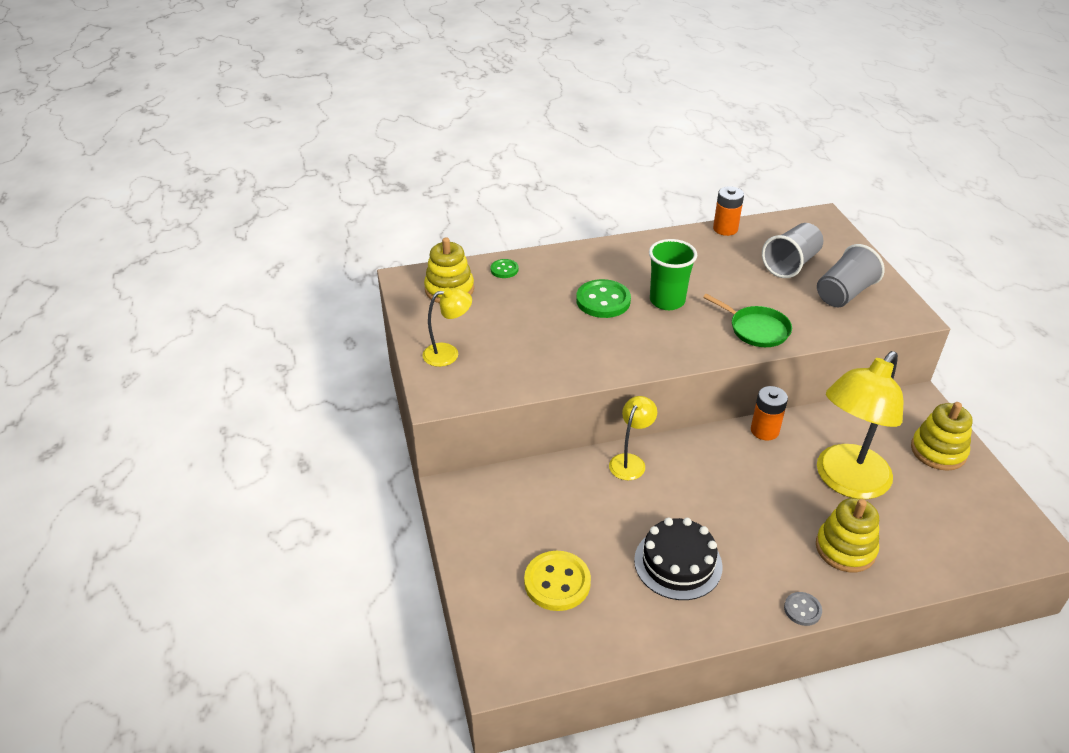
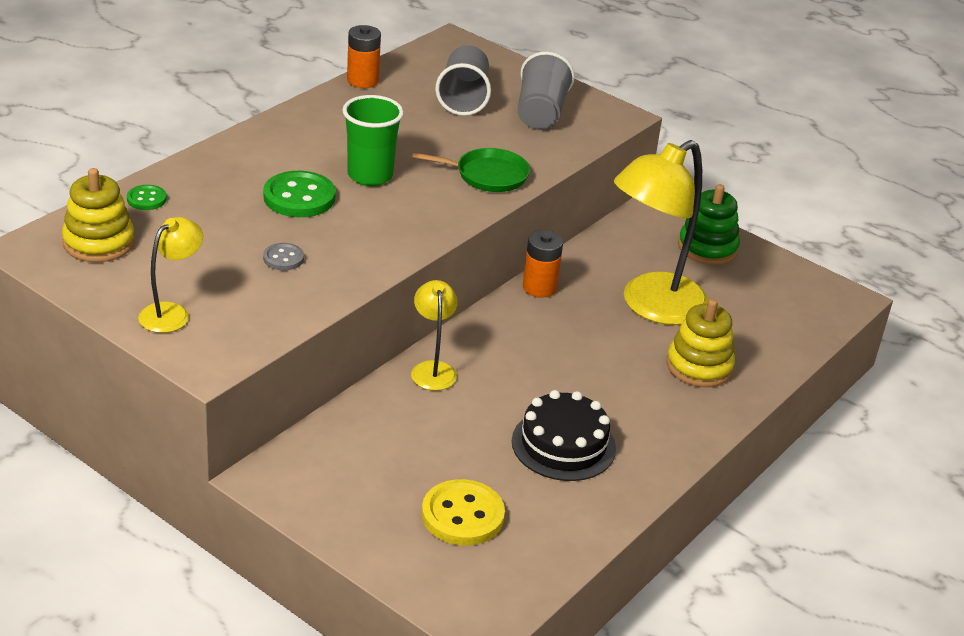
camera: 40 degrees left, 5 degrees down
(802, 610) = (706, 435): grey button -> grey button (283, 258)
(845, 481) = (651, 306): yellow lamp -> yellow lamp turned 45 degrees clockwise
(938, 451) = (707, 248): yellow stacking toy -> green stacking toy

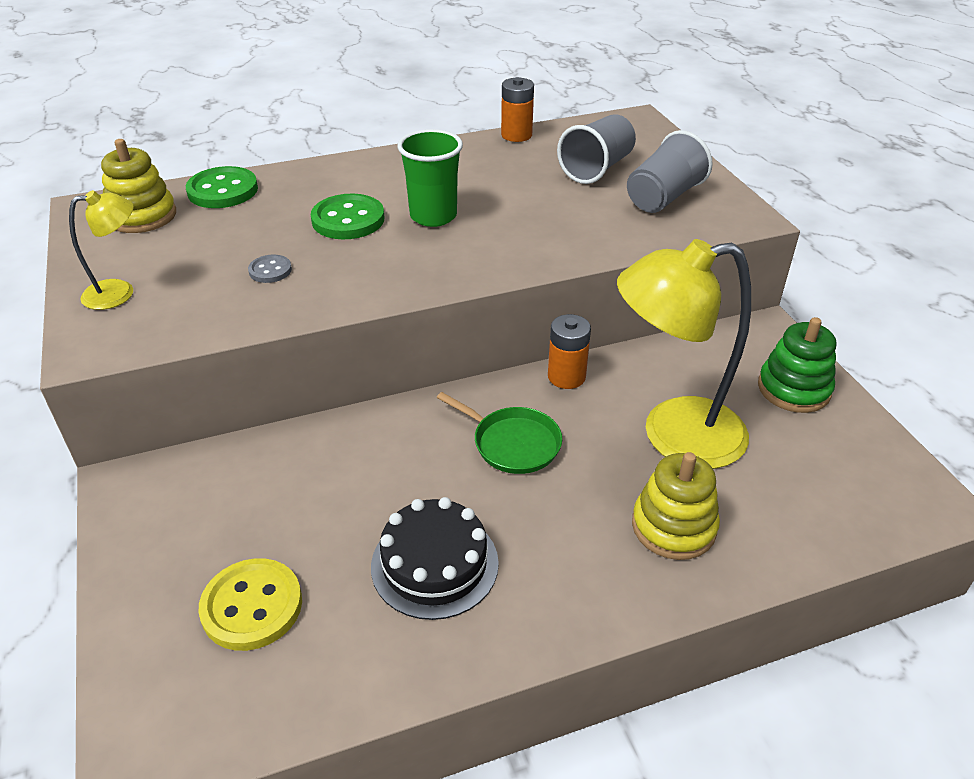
camera: 35 degrees right, 5 degrees up
(146, 199) = (223, 190): green button -> green button, size x1.86
(432, 369) = (381, 427): yellow lamp -> none
(488, 175) = (548, 243): green pan -> green pan (513, 443)

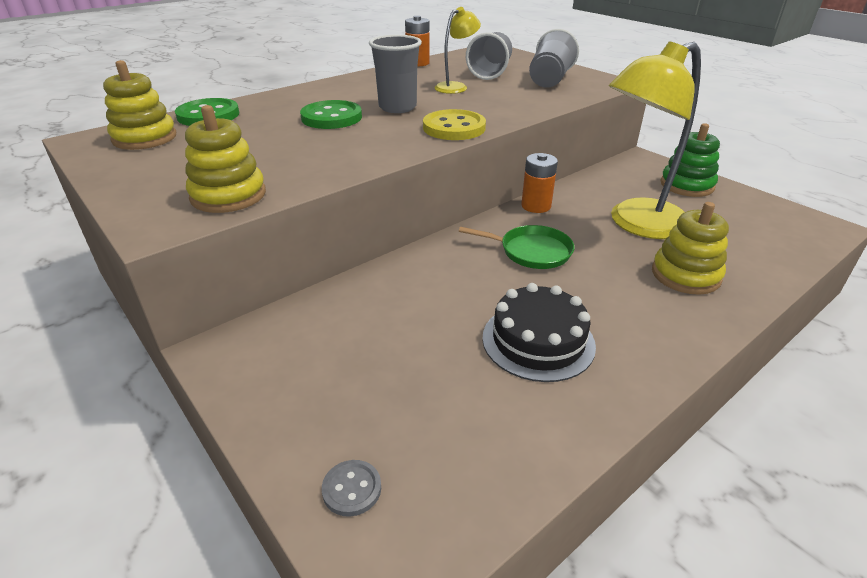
camera: 20 degrees left, 5 degrees down
(119, 292) = (160, 186): yellow lamp -> yellow lamp (456, 87)
(173, 321) = (228, 195): none -> yellow stacking toy
(252, 606) = (407, 413): yellow button -> yellow button (454, 128)
(270, 270) = (291, 153): grey button -> grey button (352, 489)
(433, 216) = (397, 107): green cup -> grey cup

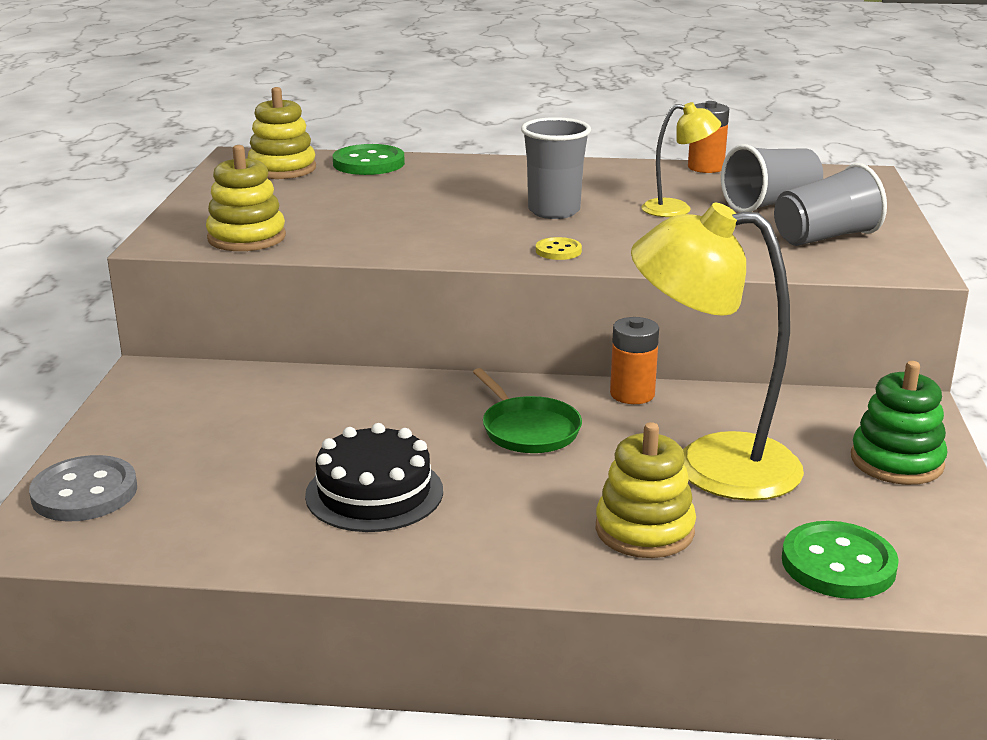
camera: 45 degrees right, 10 degrees down
(331, 117) = (466, 200): green button -> green button (838, 564)
(352, 489) = (84, 492): grey button -> grey button, size x1.86
(454, 128) = (558, 251): yellow button -> yellow button, size x0.54

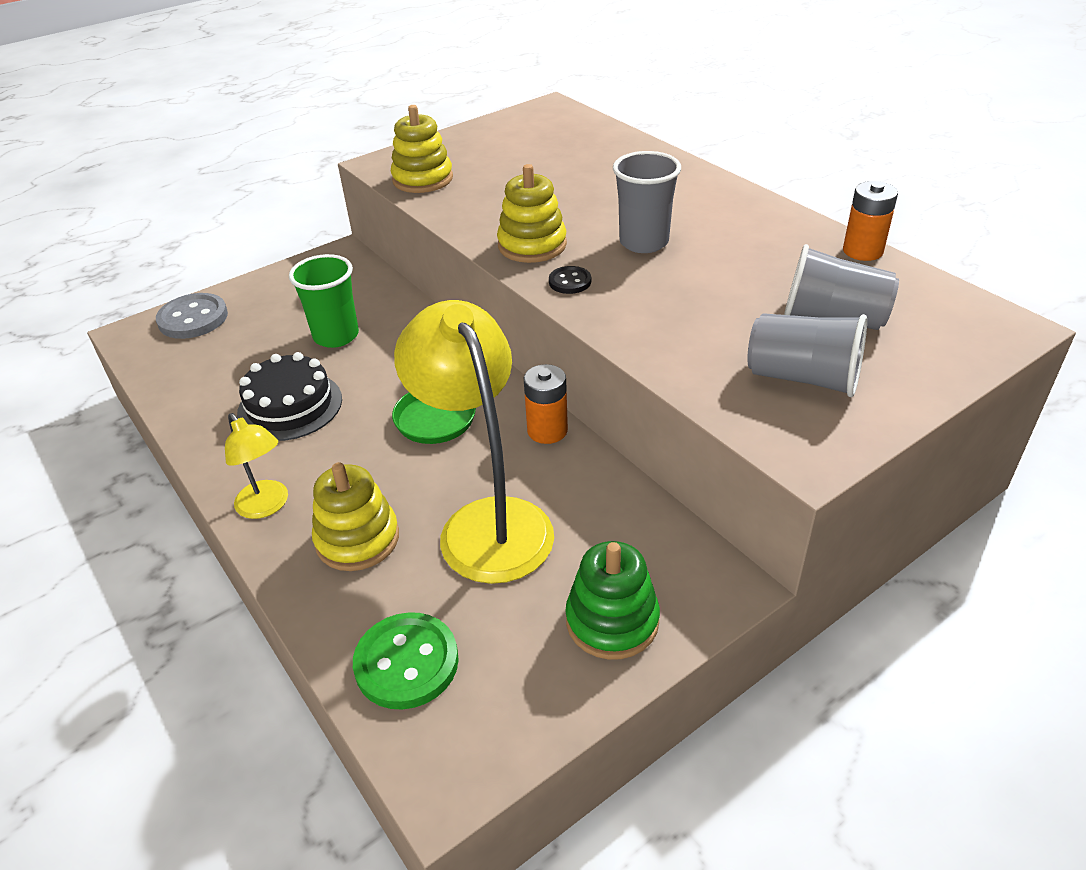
camera: 50 degrees right, 15 degrees up
(282, 169) = (552, 127): yellow stacking toy -> yellow stacking toy (532, 245)
(299, 428) = (336, 336): none -> green cup
(368, 163) = (613, 142): green button -> none
(558, 251) = (570, 282): yellow button -> black button
(677, 209) = (740, 284): yellow lamp -> yellow lamp (267, 506)

